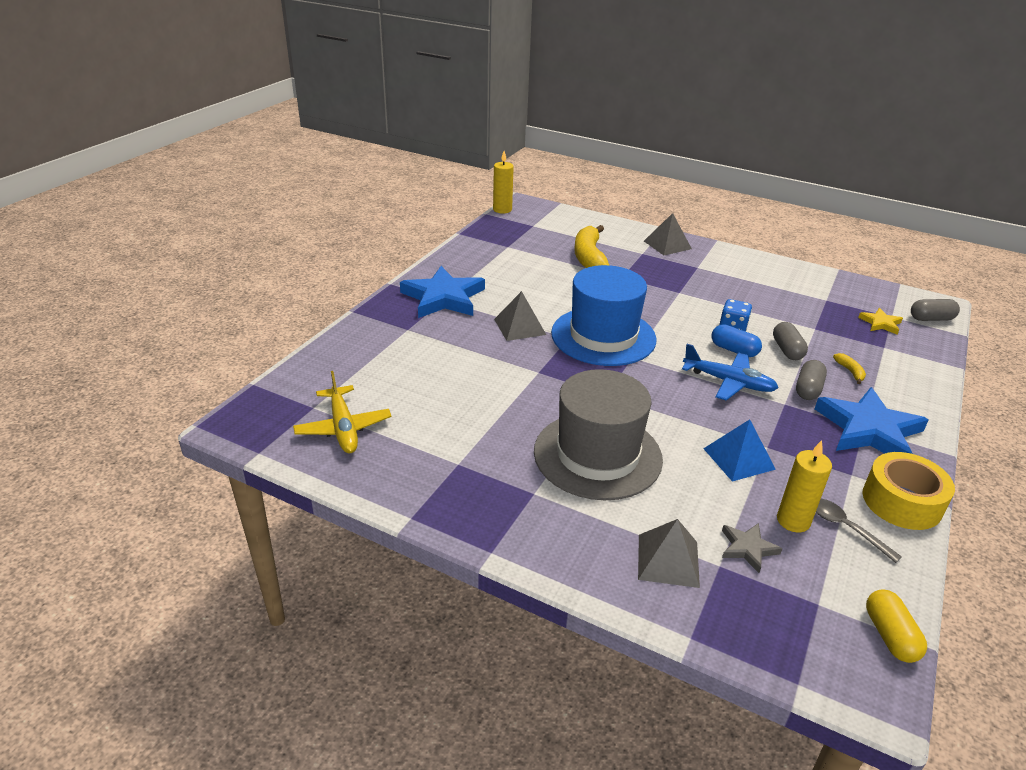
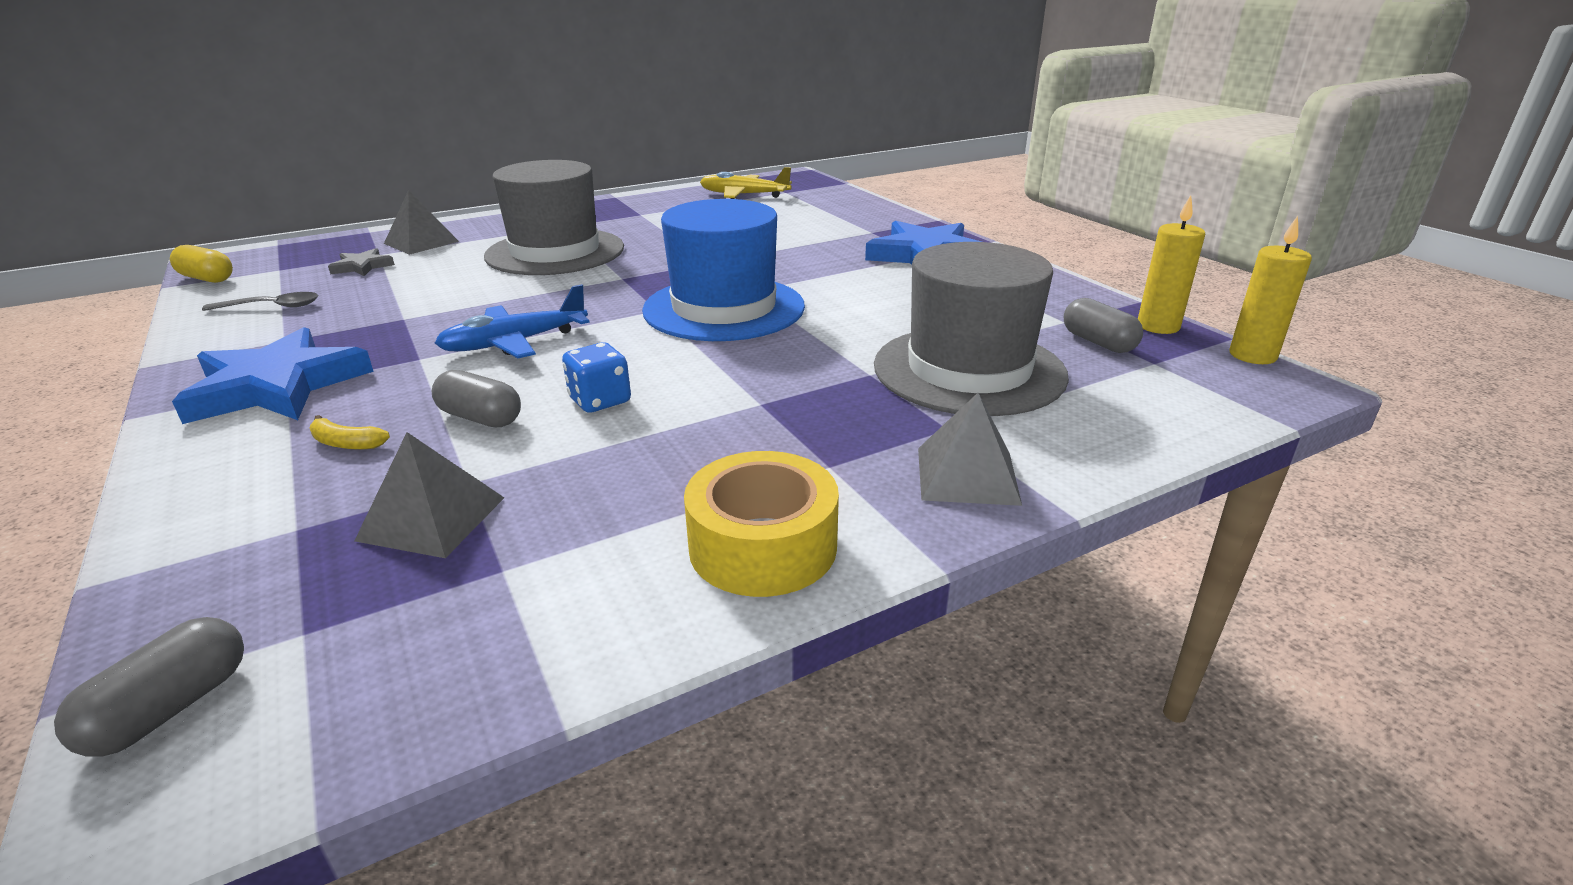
camera: 125 degrees right, 5 degrees down
(520, 327) = (809, 274): grey pyramid -> grey pyramid (431, 518)
(589, 258) = (969, 370): yellow banana -> grey hat
(734, 350) = (557, 376): blue capsule -> none
(739, 458) = (425, 299): blue pyramid -> none
(793, 521) = (331, 291): yellow candle -> yellow candle (1158, 326)
(808, 389) = (399, 387): grey capsule -> grey capsule (1098, 342)
(880, 323) = (327, 587): yellow star -> none
(901, 502) = (208, 345): yellow tape -> yellow tape (763, 546)

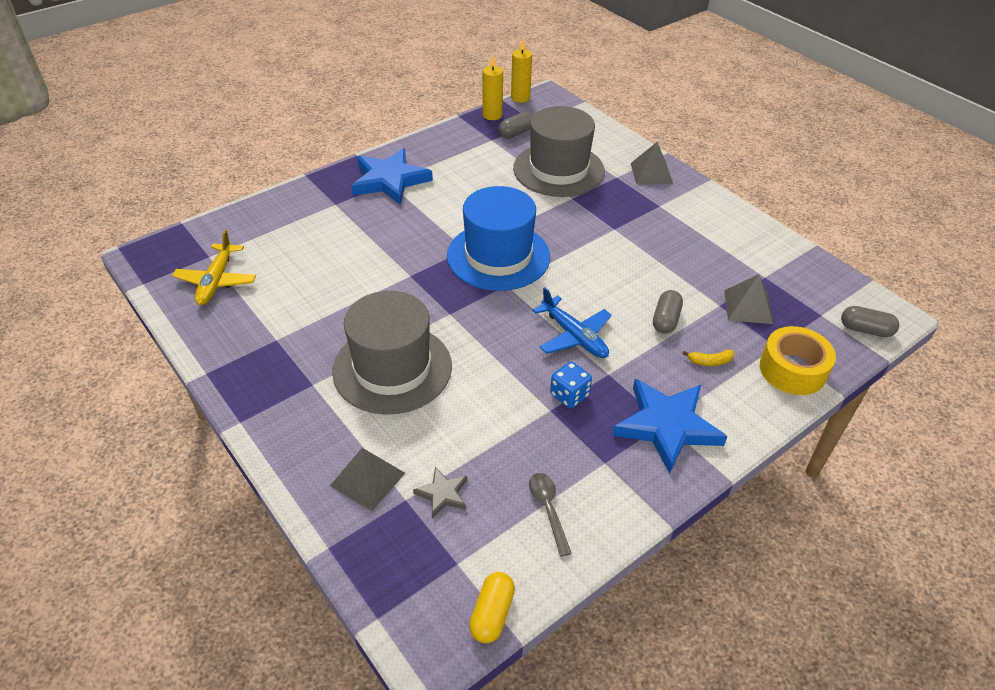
camera: 100 degrees left, 15 degrees up
(346, 443) = (710, 361): yellow banana -> yellow banana turned 75 degrees clockwise
(600, 400) = (632, 281): blue dice -> blue dice (569, 395)
(763, 546) = (718, 217): yellow tape -> yellow tape (792, 370)

